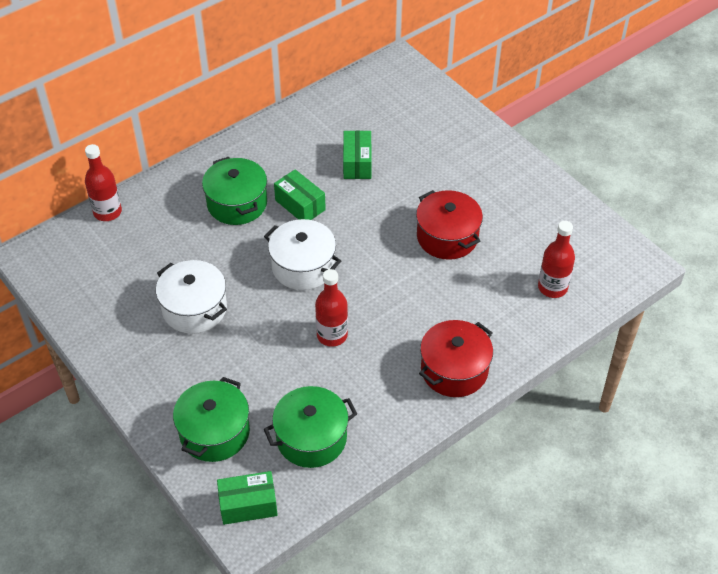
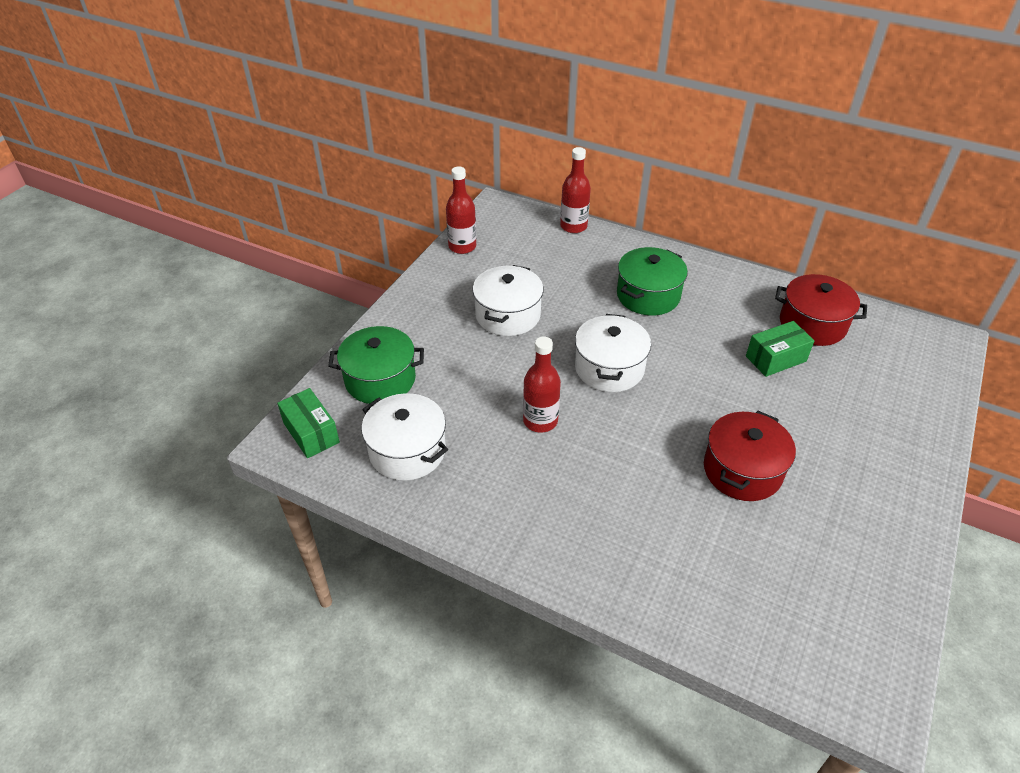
camera: 65 degrees right, 5 degrees down
(300, 205) = (683, 337): green box -> none
(311, 438) = (407, 451): green pot -> white pot
(454, 370) = (560, 543): red pot -> red pot (812, 324)
(552, 287) = (752, 606): red bottle -> red bottle (462, 246)

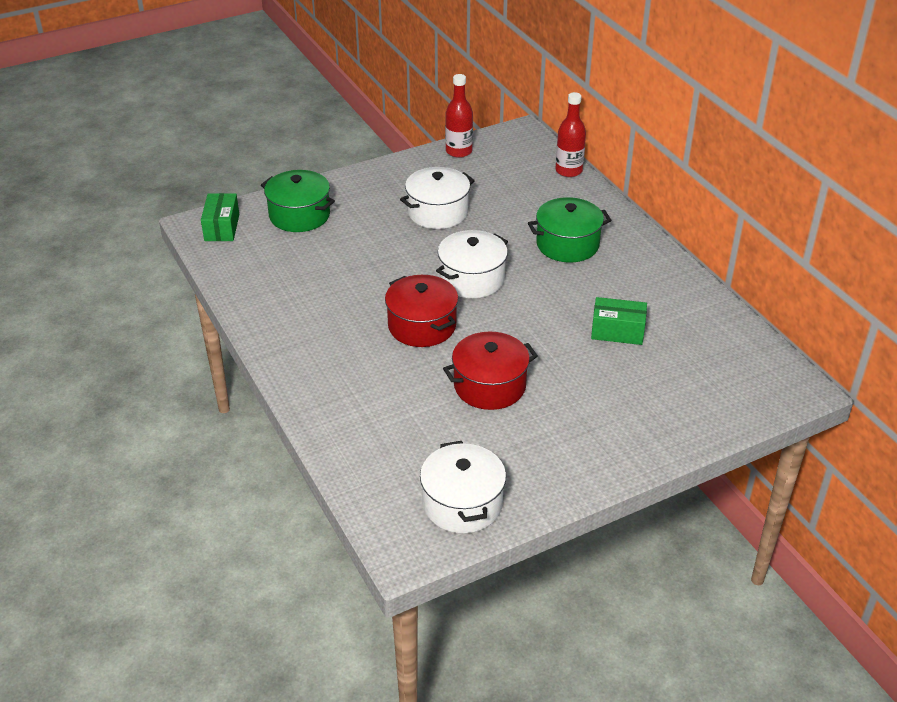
camera: 35 degrees right, 5 degrees down
(407, 451) = (270, 265): white pot -> white pot (462, 504)
(540, 421) = (379, 288): red bottle -> none
(812, 324) = (685, 323): red pot -> red pot (422, 326)

